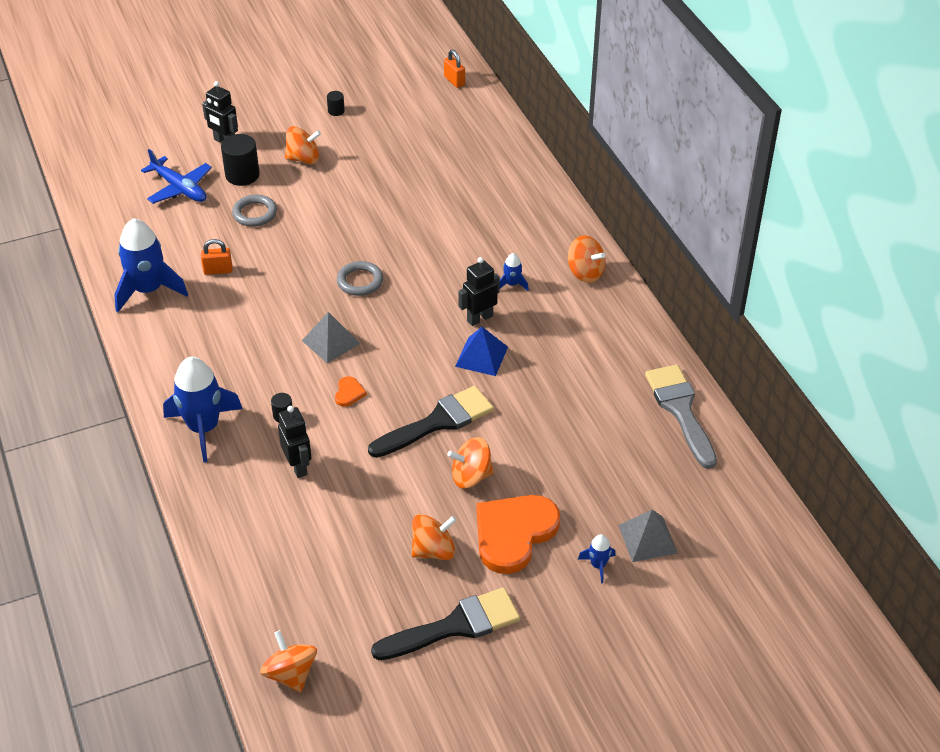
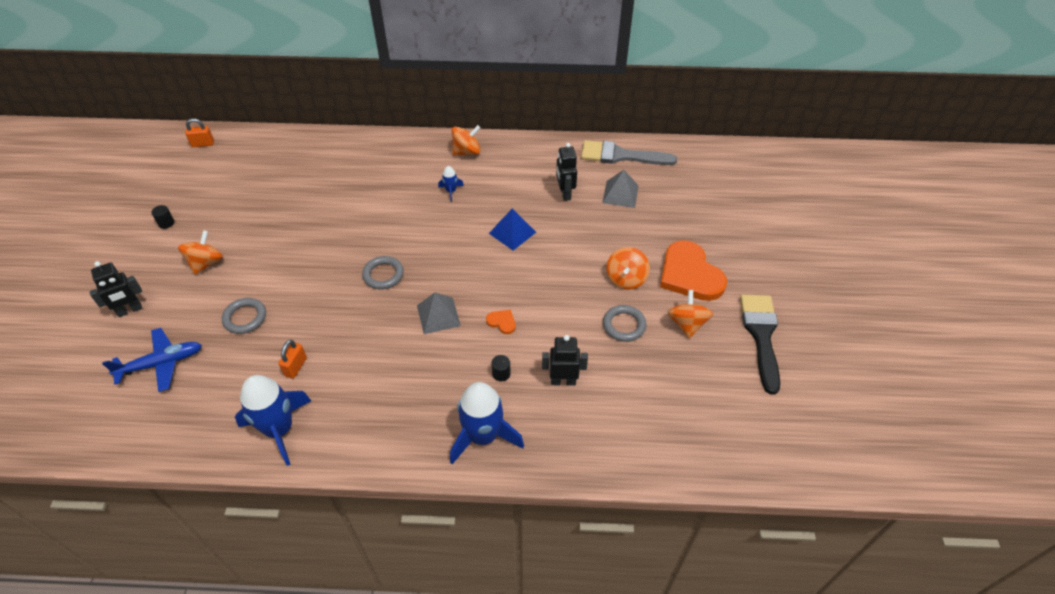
camera: 65 degrees left, 5 degrees up
(242, 175) = (187, 311): black cylinder -> none
(290, 674) = (774, 454): orange spinning top -> none
(400, 494) = (624, 325): none -> grey ring
(437, 422) = (563, 279): black brush -> none
(479, 318) = (473, 220): black robot -> black robot (565, 193)
(598, 565) = (735, 242): blue rocket -> none
(647, 539) = (722, 211): grey pyramid -> grey pyramid (620, 194)

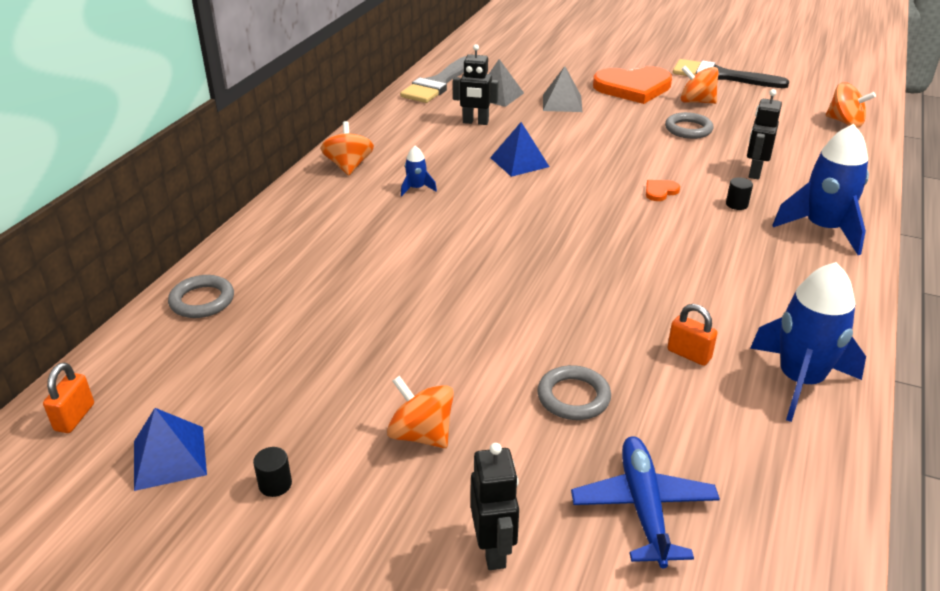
camera: 70 degrees left, 15 degrees down
(180, 183) = (169, 457): none -> blue pyramid
(383, 275) = (544, 259): grey ring -> grey ring (202, 301)
(438, 315) = (634, 230): grey pyramid -> grey pyramid (562, 103)
(626, 279) = (625, 116): orange spinning top -> orange spinning top (845, 122)

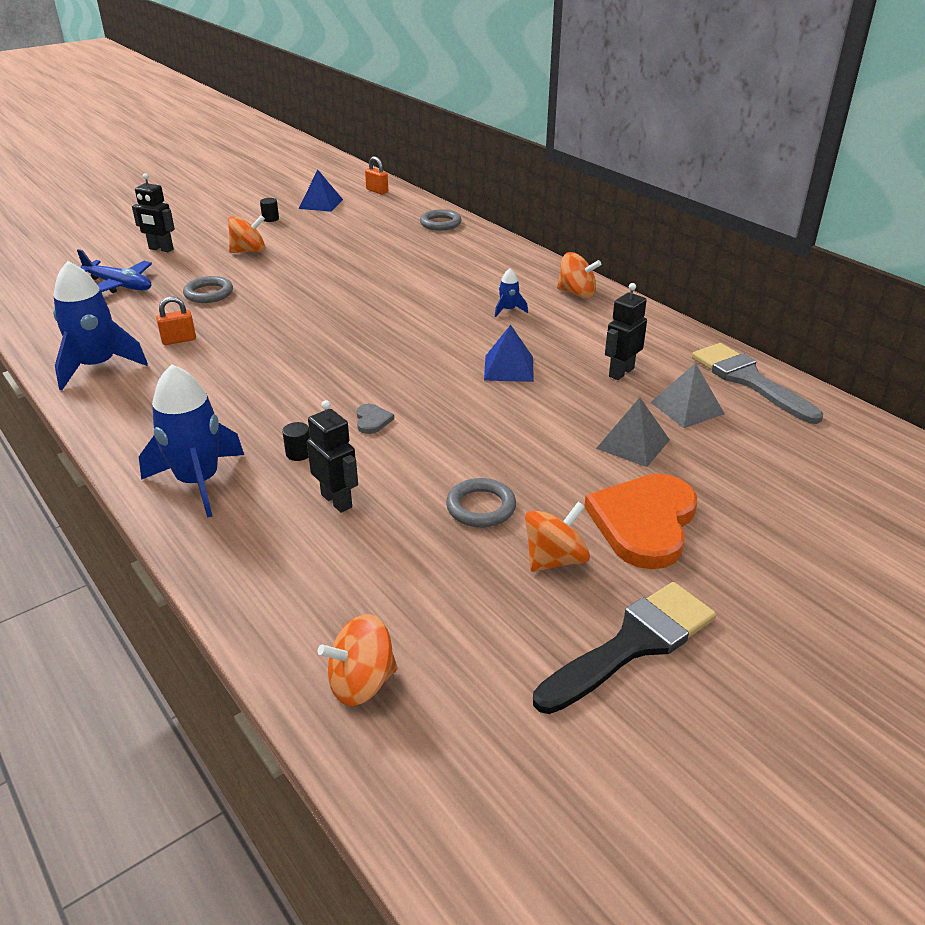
camera: 120 degrees right, 0 degrees up
(660, 191) = (372, 420): orange heart -> grey heart

